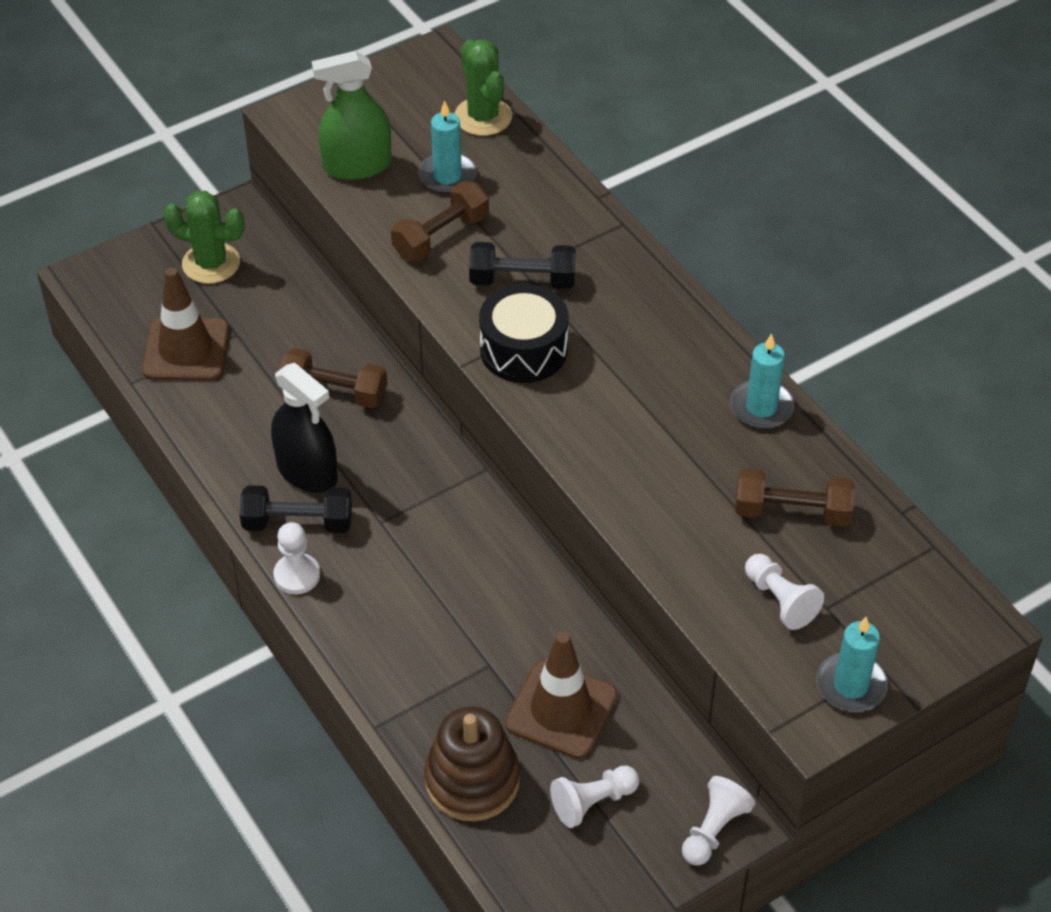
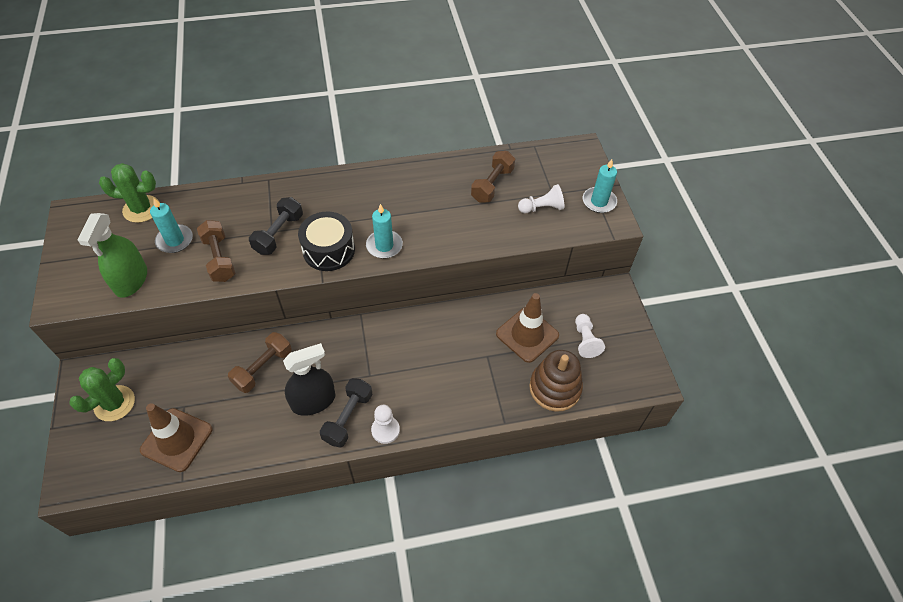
camera: 70 degrees left, 5 degrees up
(713, 830) = (616, 299): white pawn -> none
(761, 407) = (423, 172): turquoise candle -> turquoise candle (384, 246)

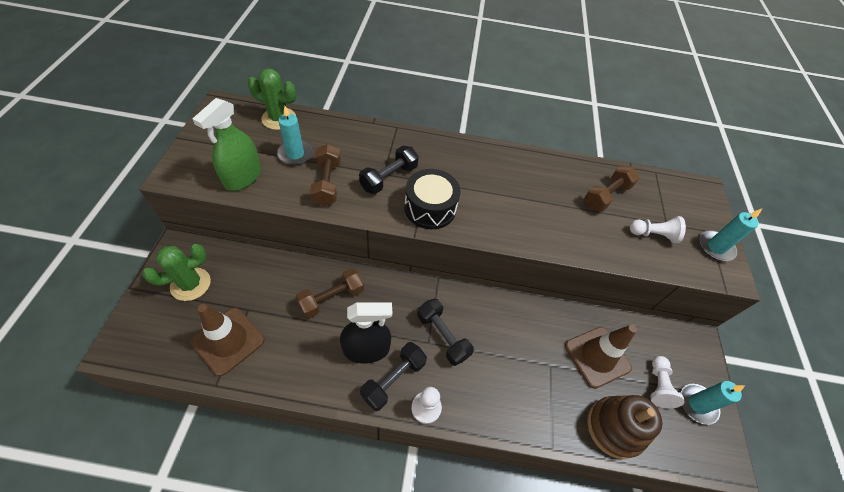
camera: 15 degrees right, 0 degrees up
(381, 365) = (442, 336): none -> black dumbbell
(384, 246) = (484, 221): turquoise candle -> turquoise candle (697, 404)

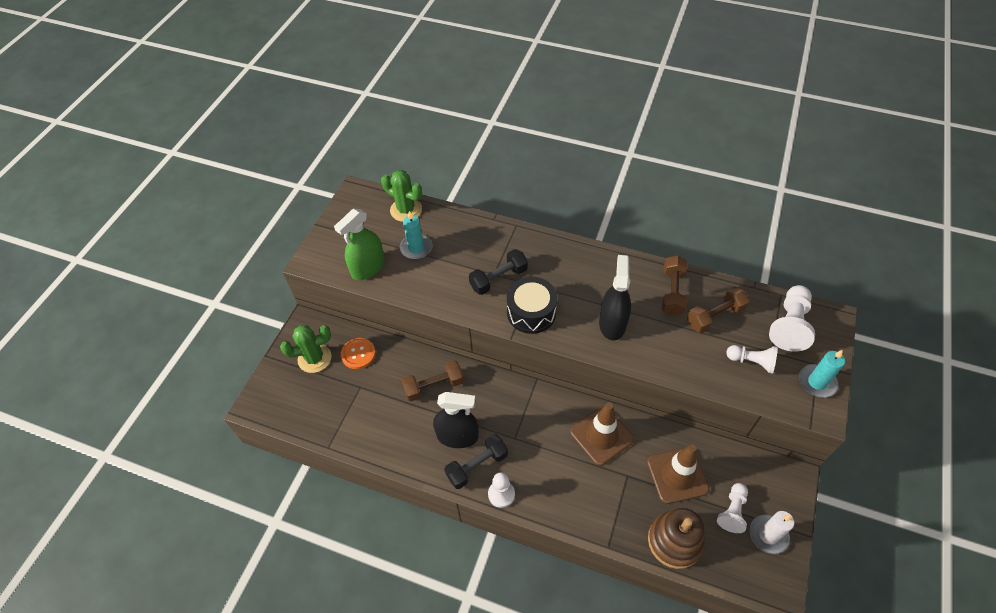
camera: 20 degrees right, 0 degrees up
(228, 341) = (341, 412): brown traffic cone -> brown traffic cone (601, 435)
(242, 274) = (358, 354): none -> orange button
(327, 183) = (441, 279): brown dumbbell -> brown dumbbell (672, 292)
(442, 336) = (529, 434): black dumbbell -> none
(513, 211) = (612, 323): none -> black spray bottle
(673, 198) = (789, 325): none -> white pawn
(697, 404) = (768, 535): turquoise candle -> white candle

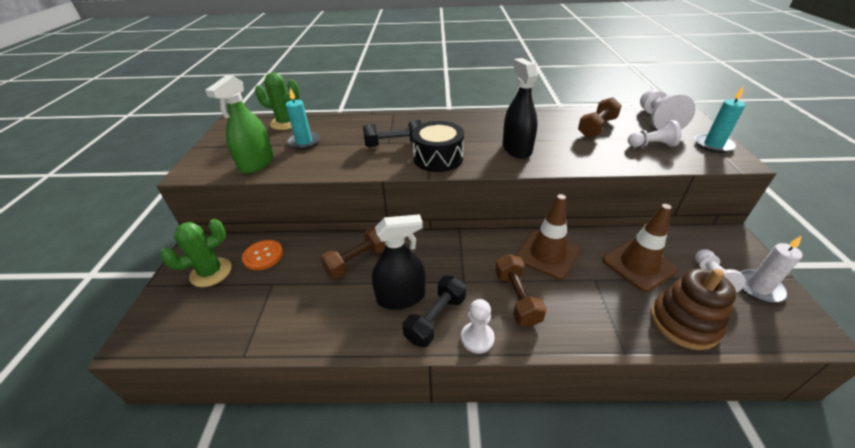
camera: 20 degrees left, 15 degrees down
(498, 279) = (394, 144): black dumbbell -> black dumbbell turned 45 degrees clockwise
(672, 292) = (551, 122): brown dumbbell -> brown dumbbell (517, 298)

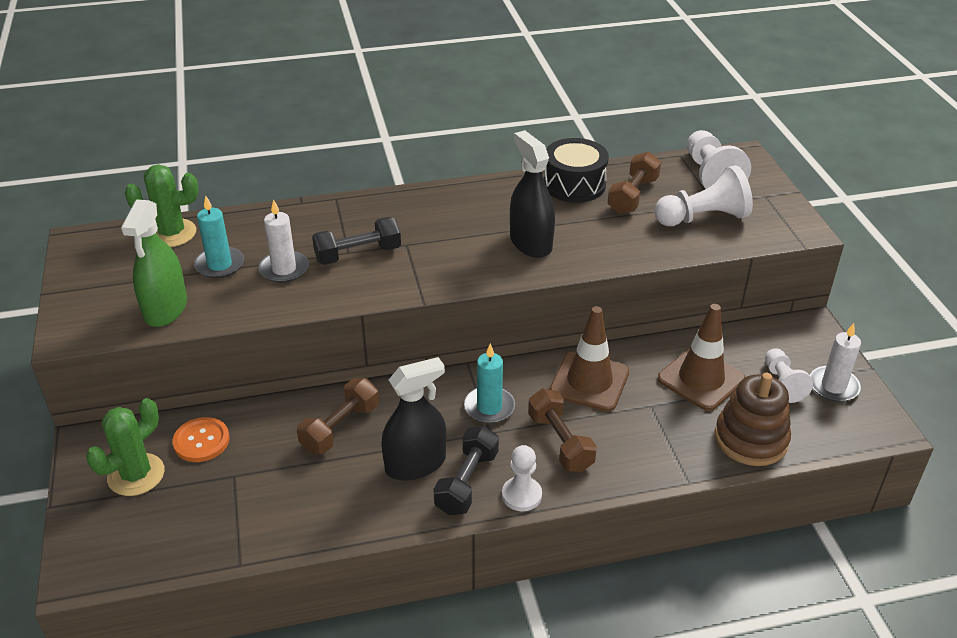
camera: 15 degrees left, 0 degrees up
(343, 148) = (284, 269): none -> white candle
(438, 158) = (427, 269): black drum -> black drum (574, 184)
(651, 145) = (703, 218): white pawn -> white pawn, size x1.56
(713, 145) = (777, 209): turquoise candle -> turquoise candle (489, 407)

